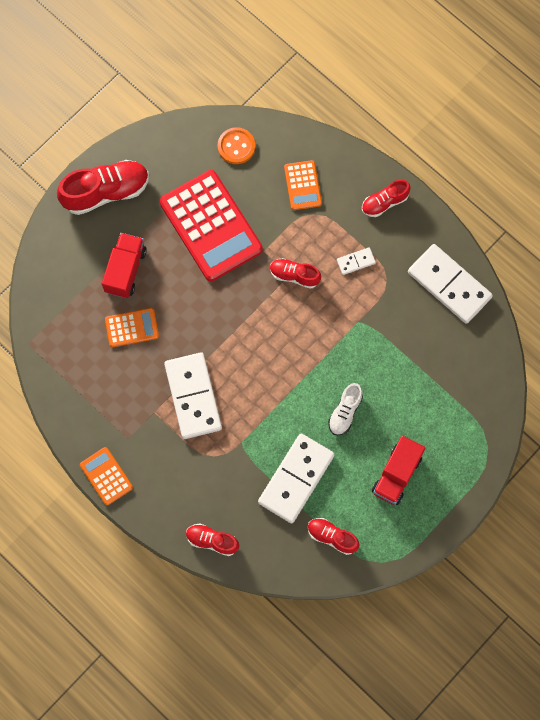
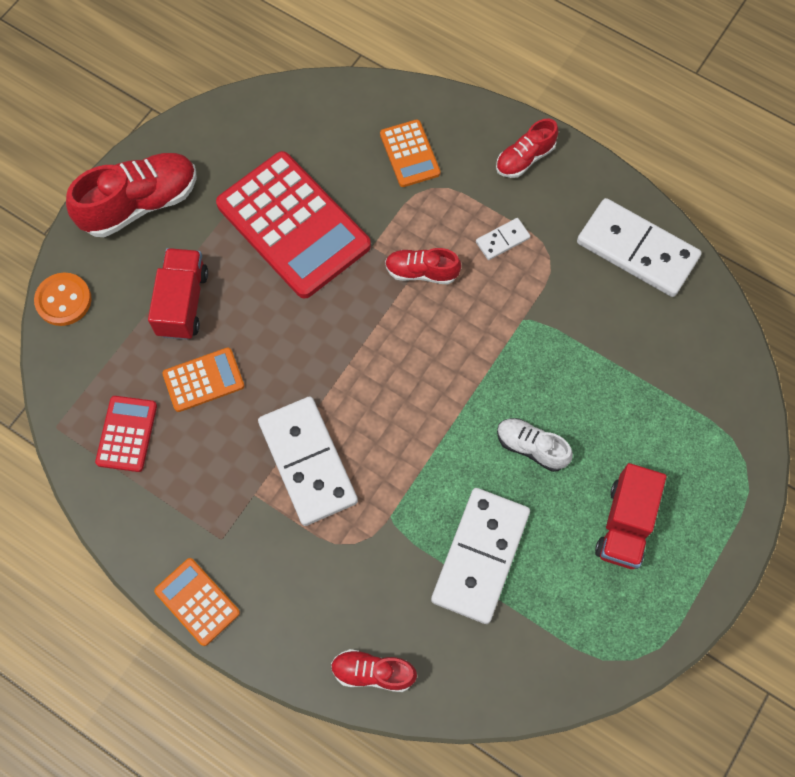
camera: 10 degrees left, 5 degrees down
(75, 356) = (127, 434): none -> red calculator
(236, 146) = (310, 119): orange button -> orange button (63, 300)
(332, 537) = (551, 634): red shoe -> none
(345, 412) = (531, 447): white shoe -> white shoe turned 105 degrees clockwise

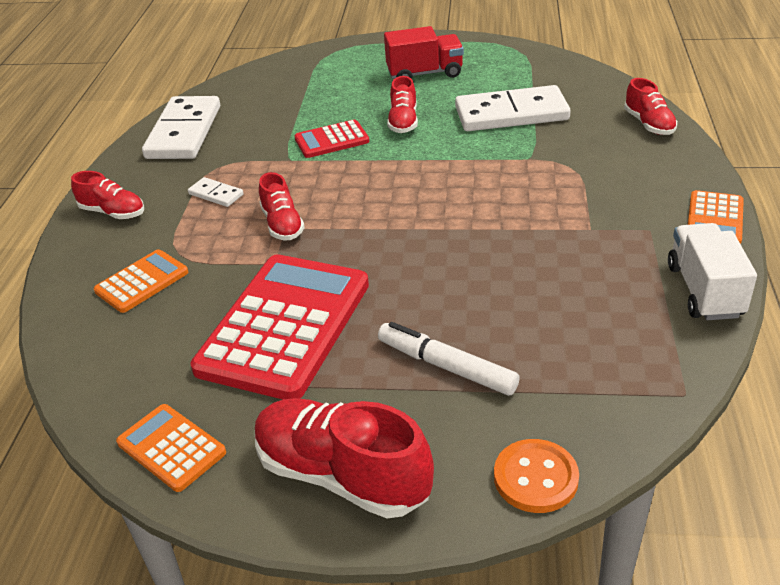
camera: 115 degrees left, 30 degrees down
(127, 434) = (629, 335): red calculator -> red calculator (331, 140)
(129, 520) = (704, 291): none -> white truck
(183, 303) = (446, 366): red truck -> white marker
(203, 380) = (518, 309): orange calculator -> orange calculator (171, 448)
(308, 462) = (528, 213): white domino -> none
(531, 447) = (403, 122): white shoe -> red shoe

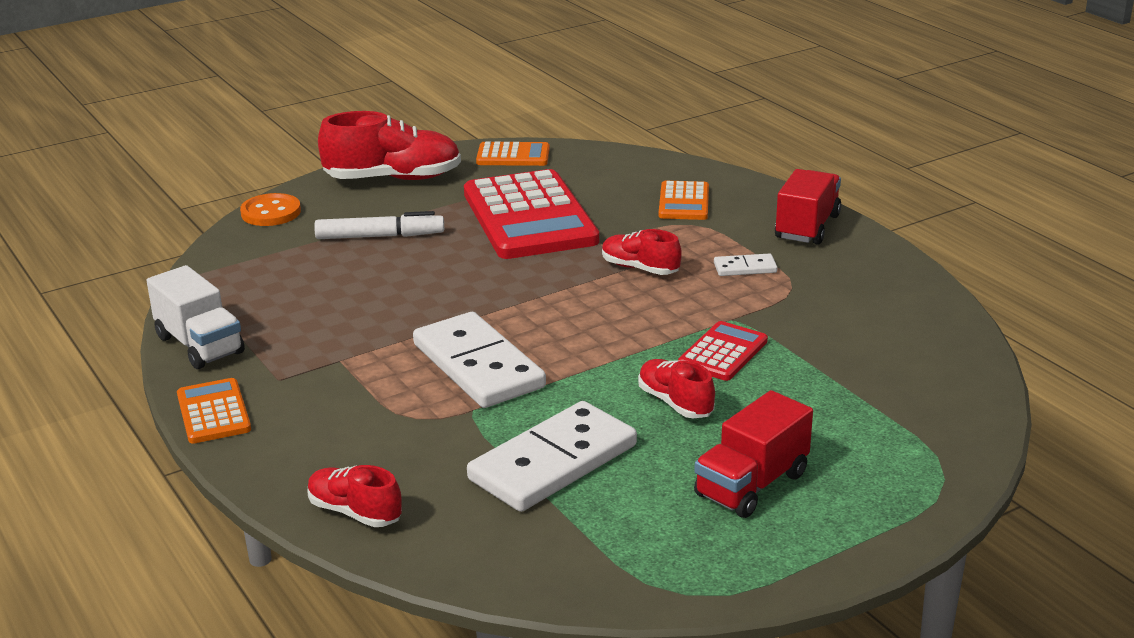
camera: 140 degrees right, 10 degrees down
(113, 212) = (807, 227): red shoe -> red truck
(184, 132) = (899, 304): white domino -> white domino (478, 366)

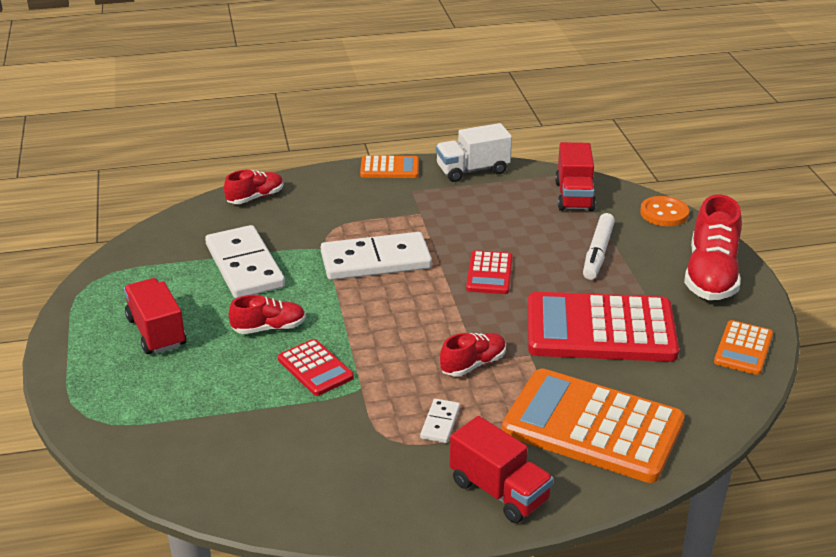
camera: 110 degrees right, 5 degrees up
(250, 266) = (574, 196): none -> red truck
(461, 289) = (489, 273): none -> red calculator
(683, 202) = (593, 426): orange calculator -> orange calculator, size x2.07

